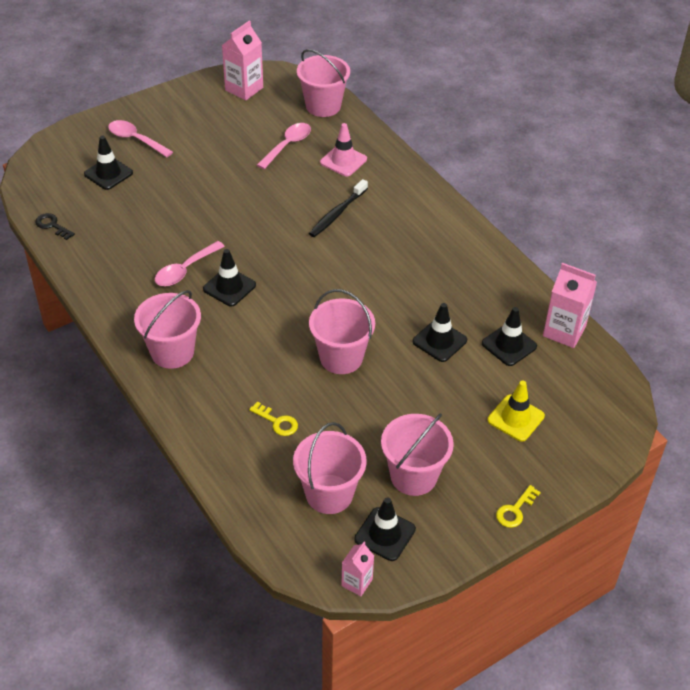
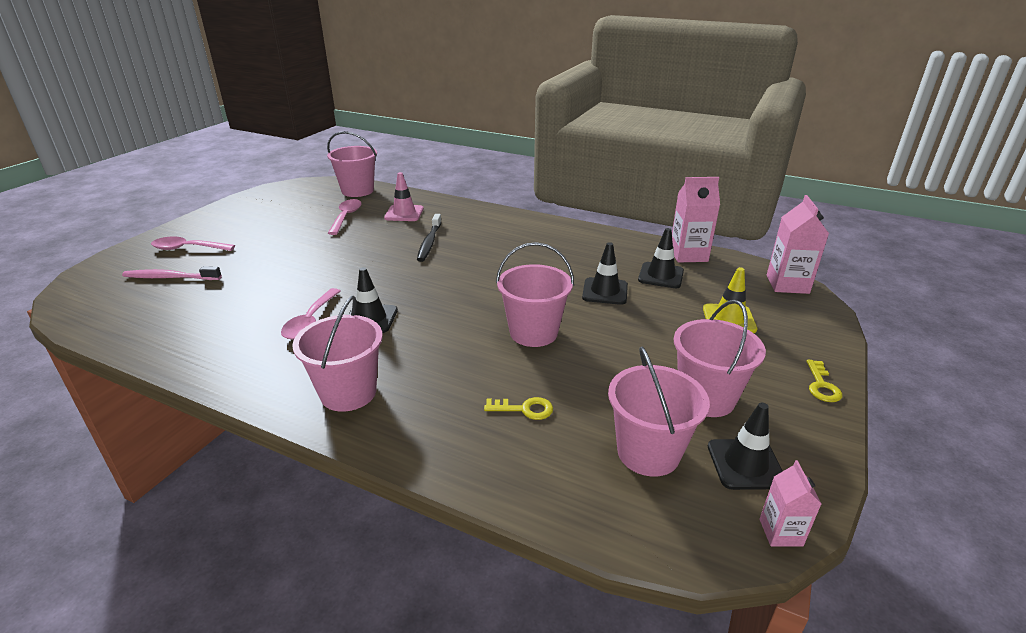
camera: 30 degrees left, 15 degrees down
(52, 225) = (119, 334): black key -> none
(108, 173) = (170, 277): black traffic cone -> pink toothbrush
(244, 89) = (278, 197): pink carton -> pink carton (787, 284)

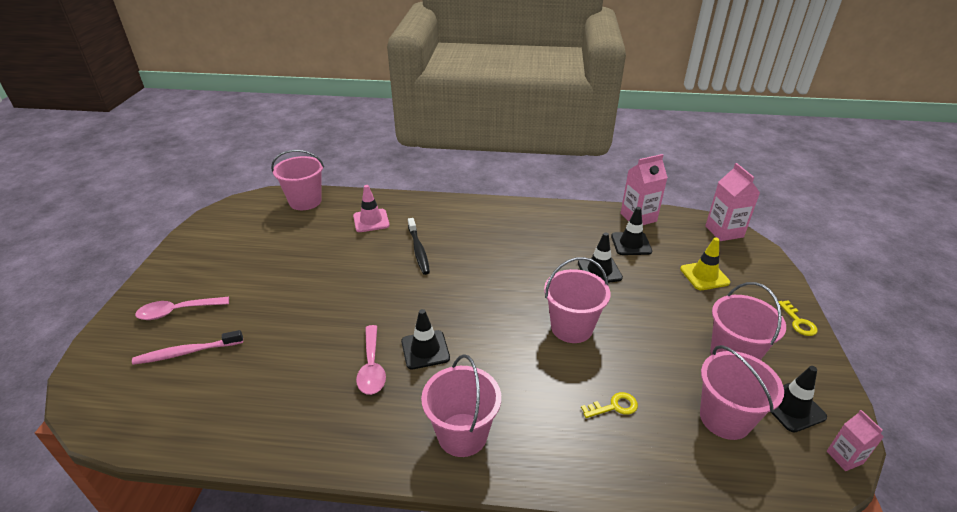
camera: 20 degrees left, 5 degrees up
(346, 217) = (317, 236): pink spoon -> none

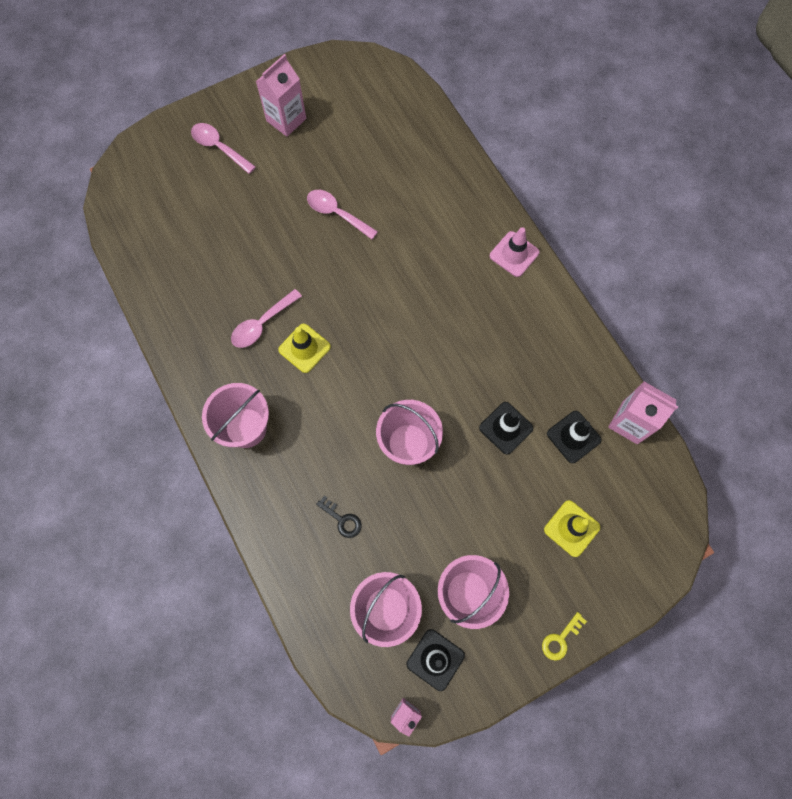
camera: 55 degrees right, 35 degrees up
(187, 352) = (190, 192): pink toothbrush -> none
(305, 201) = (411, 109): pink bucket -> none
(332, 273) = (336, 213): none -> pink spoon
(371, 221) = (427, 186): pink traffic cone -> pink traffic cone (514, 254)
(418, 250) = (416, 257): black toothbrush -> none
(425, 350) = (304, 348): black traffic cone -> yellow traffic cone
(614, 406) = (342, 519): yellow key -> black key
(724, 231) = (672, 521): pink carton -> pink carton (286, 120)

